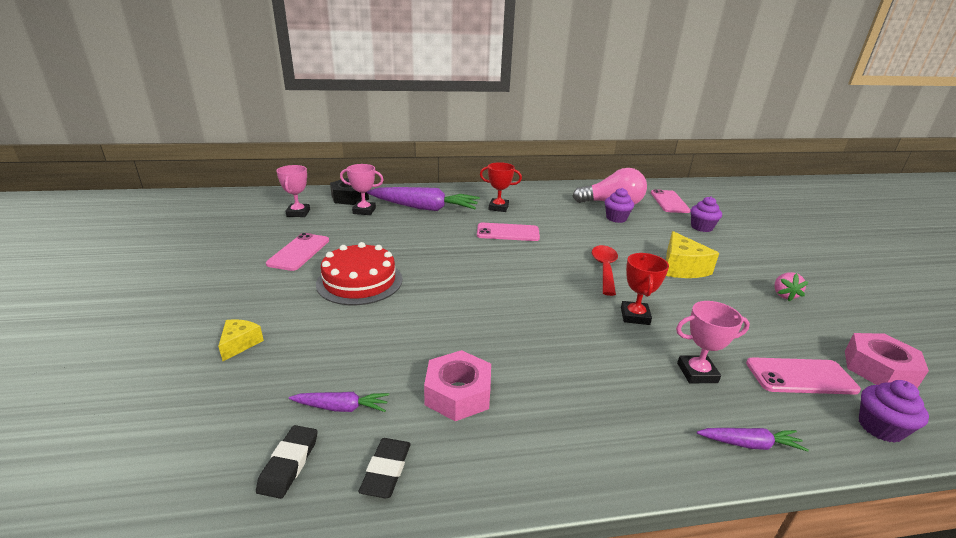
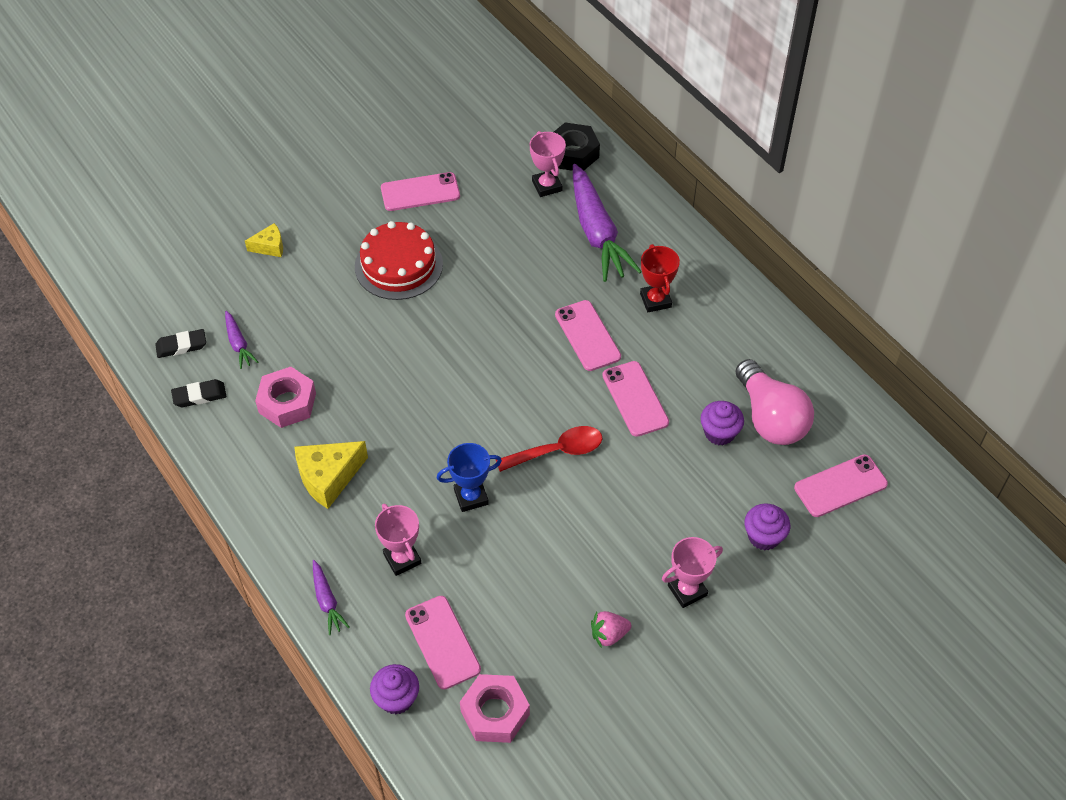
camera: 65 degrees right, 25 degrees up
(298, 213) = (499, 138): pink trophy -> pink trophy (687, 590)
(573, 233) = (635, 399): none -> pink phone
(635, 316) = (471, 497): red trophy -> blue trophy
(682, 268) = (613, 526): yellow cheese -> yellow cheese (328, 477)

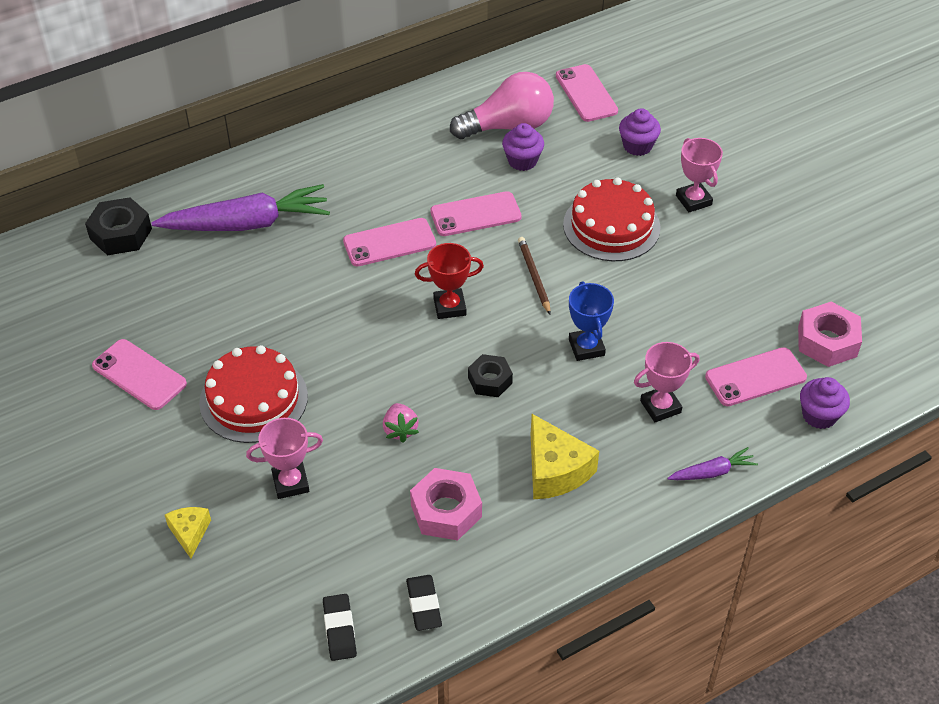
camera: 85 degrees left, 5 degrees down
(238, 344) = (347, 564): purple carrot -> none
(420, 192) = (139, 375): pink phone -> pink phone turned 45 degrees counterclockwise
(427, 424) = (490, 380): none -> black nut
(547, 186) = (164, 259): pink trophy -> pink trophy (290, 483)
(557, 451) = (534, 276): red spoon -> brown pencil
(609, 634) = (741, 256): pink strawberry -> pink strawberry (400, 430)
(636, 514) = (611, 226): none -> red cake
(655, 300) = (352, 188): red trophy -> red trophy (449, 307)

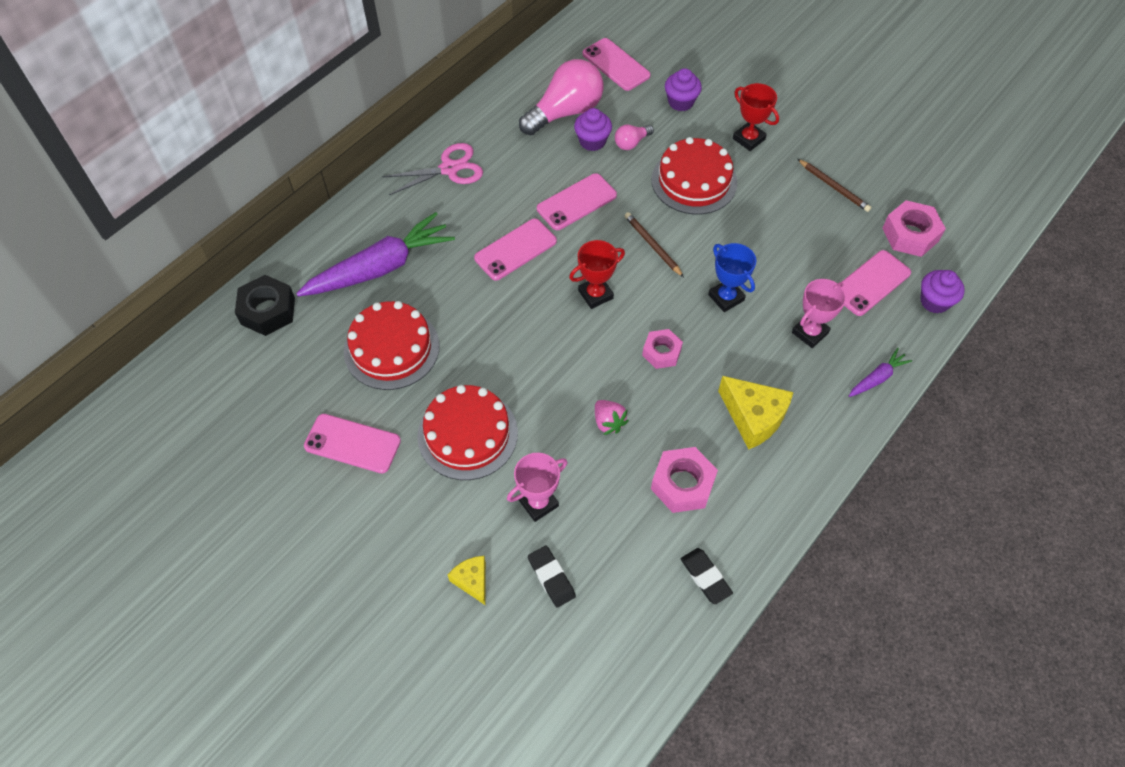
camera: 20 degrees left, 10 degrees up
(220, 300) = (391, 348): none -> red cake
(339, 629) = (646, 625): black eraser -> black eraser (551, 577)
(361, 150) = (449, 169): none -> pink scissors
(490, 380) = (661, 352): black nut -> pink nut
(563, 173) = (631, 143): none -> pink light bulb
(693, 200) = (748, 139): pink trophy -> red trophy
(764, 271) = (833, 187): none -> brown pencil

